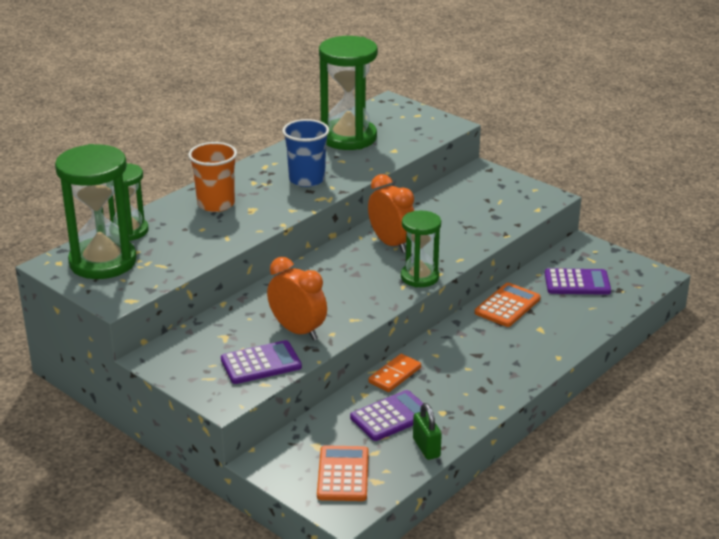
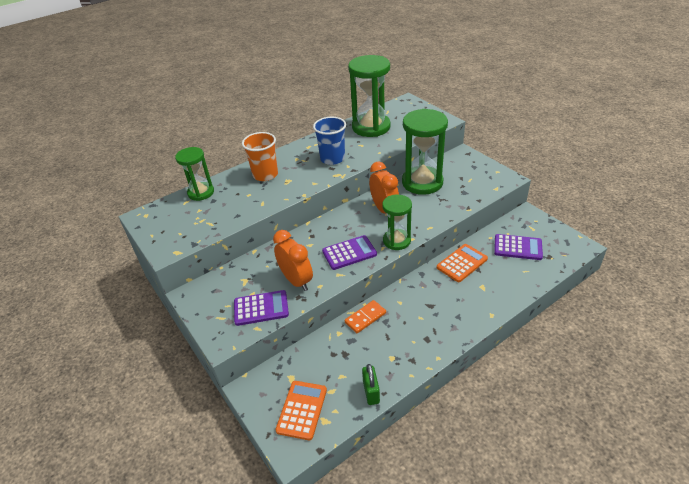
camera: 15 degrees right, 10 degrees up
(103, 262) = (173, 217): green hourglass -> green hourglass (422, 182)
(391, 416) = (352, 357): purple calculator -> purple calculator (349, 253)

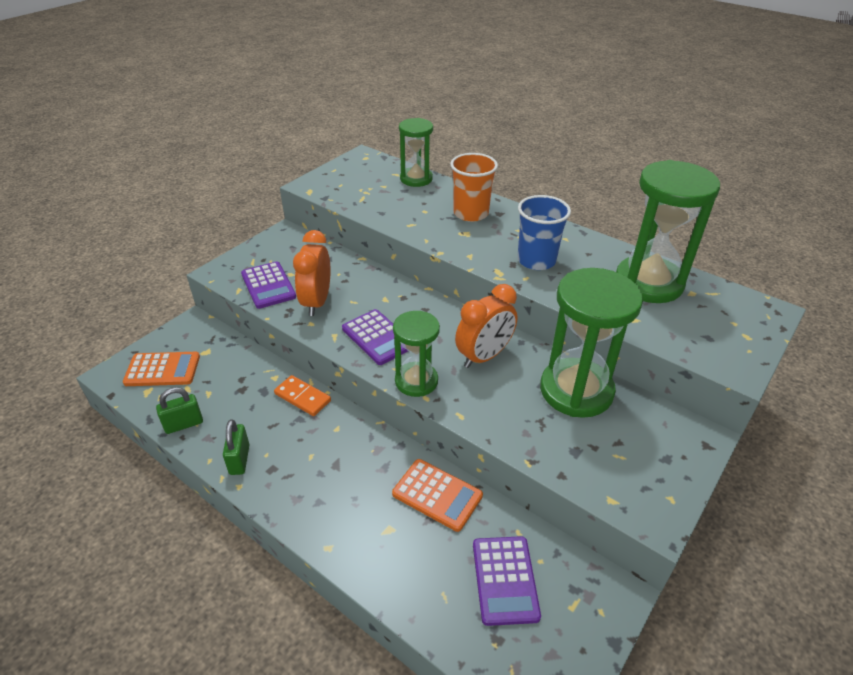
camera: 70 degrees right, 0 degrees up
(296, 281) = (316, 302): orange clock -> orange clock turned 150 degrees clockwise
(415, 357) = (239, 459): none -> green padlock

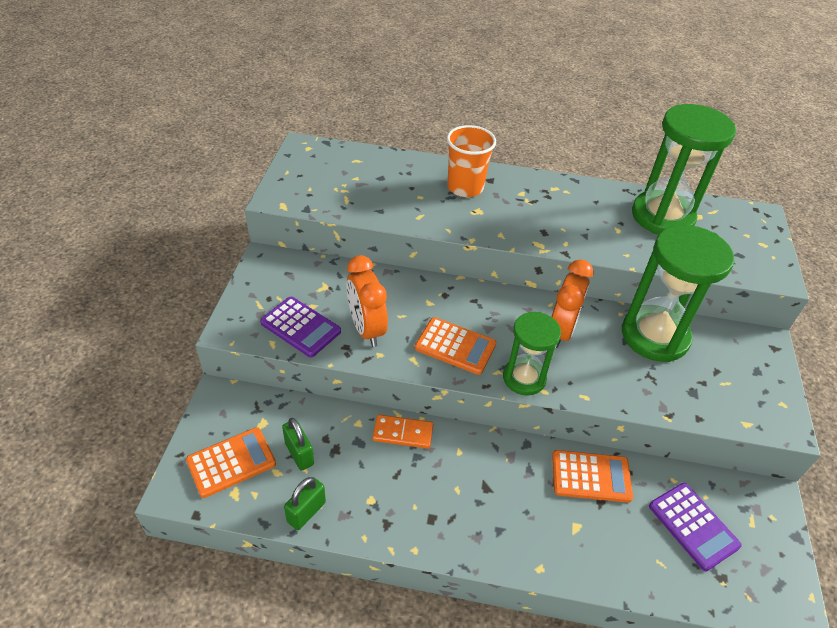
camera: 30 degrees left, 5 degrees up
(239, 459) = (394, 523): green padlock -> green padlock (299, 454)
(377, 337) = (455, 346): purple calculator -> orange calculator
(416, 179) = (381, 161): green hourglass -> none
(536, 260) = (560, 222): blue cup -> none

